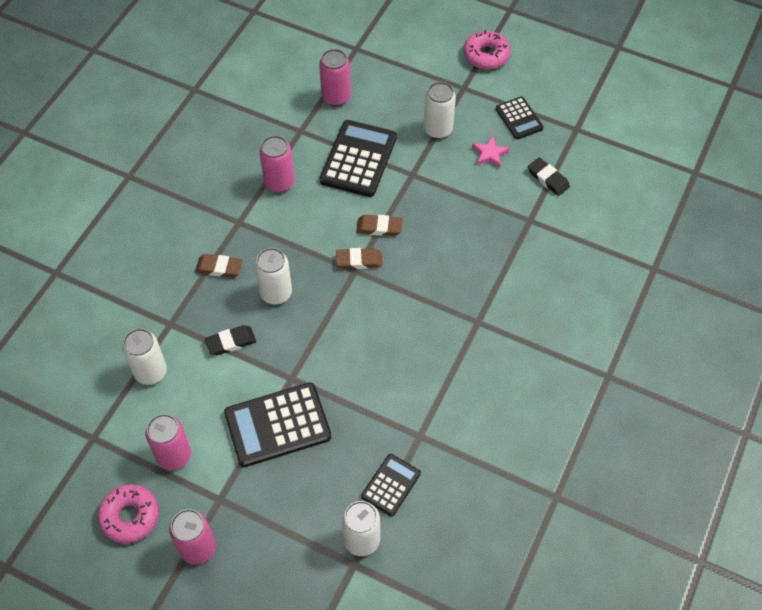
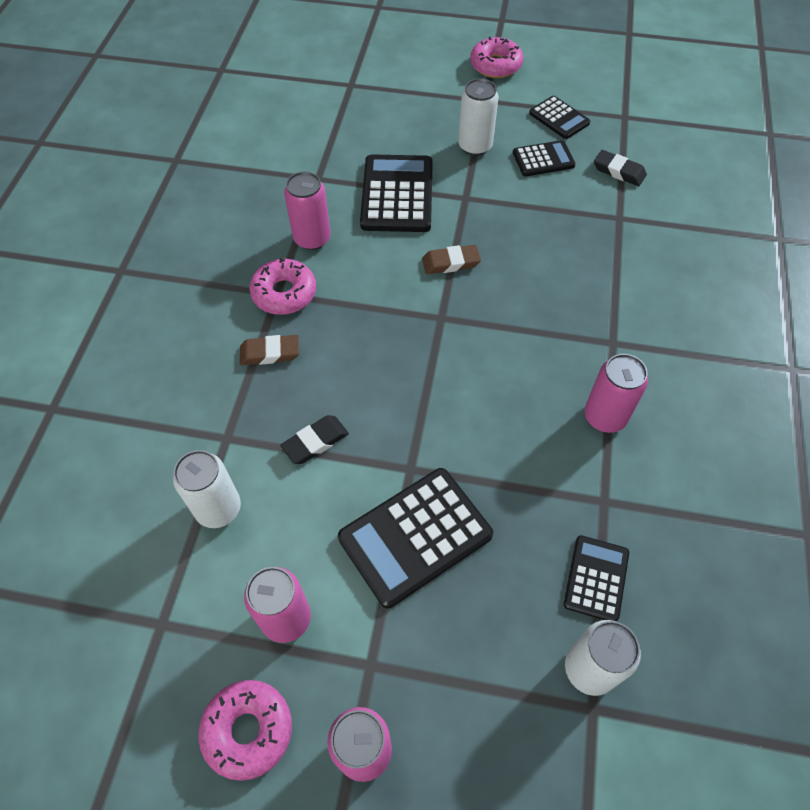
camera: 15 degrees left, 0 degrees up
(244, 223) = (284, 293): none -> pink donut
(276, 293) = (353, 367): white can -> none
(336, 97) = (346, 136): pink can -> pink can (605, 416)
(359, 260) = (441, 305): brown eraser -> none
(489, 154) = (543, 159): pink star -> black calculator

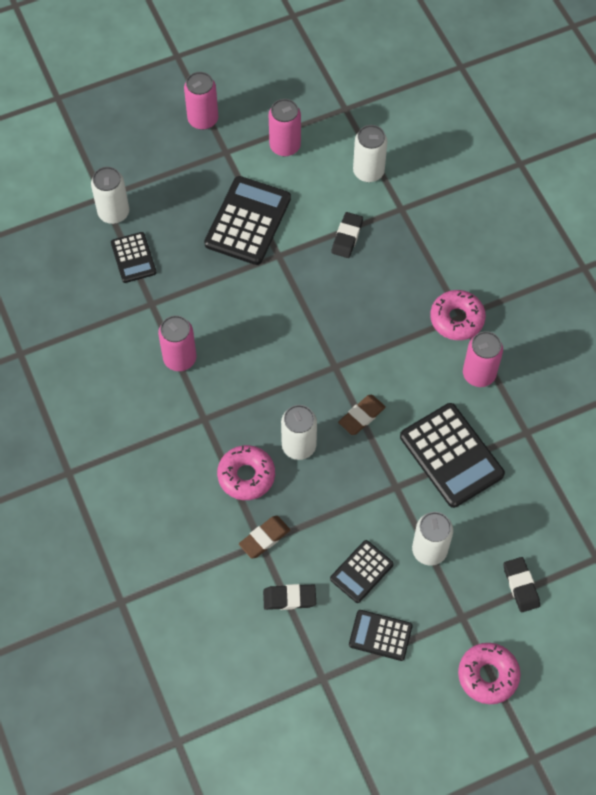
camera: 145 degrees right, 5 degrees up
(248, 730) = (263, 96): pink donut -> pink donut (246, 476)
(270, 353) = (425, 273): brown eraser -> brown eraser (264, 538)
(423, 96) = (521, 586): none -> black eraser
(530, 270) = (299, 446): none -> white can

